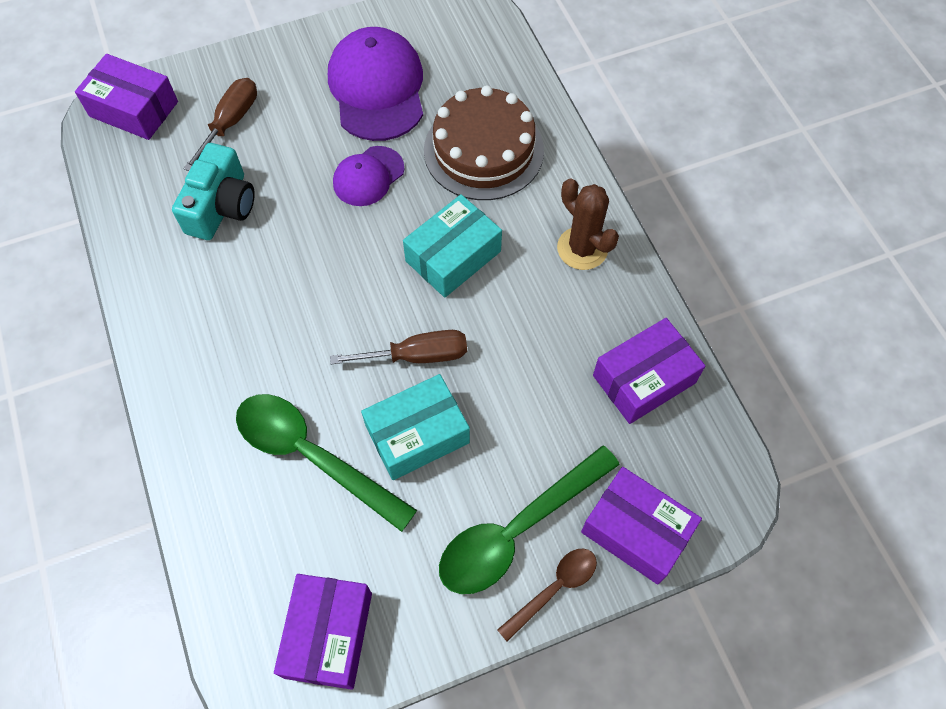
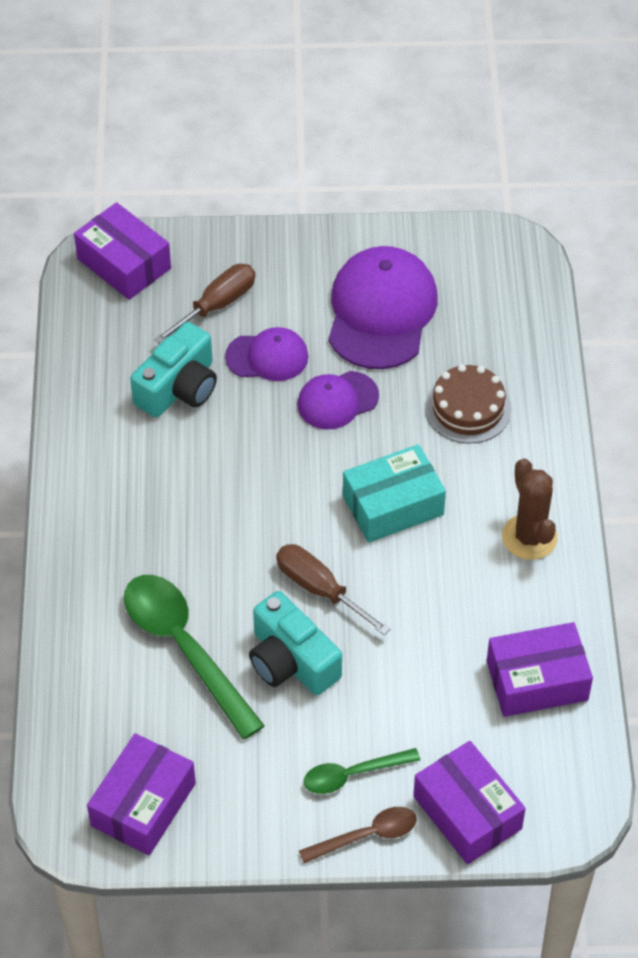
camera: 20 degrees right, 10 degrees down
(292, 155) = (267, 357): none -> purple cap
(417, 355) = (319, 589): brown screwdriver -> brown screwdriver turned 150 degrees counterclockwise
(417, 434) = (291, 661): turquoise box -> turquoise camera
(483, 150) = (468, 408): brown cake -> brown cake, size x0.65
(516, 530) = (352, 774): green spoon -> green spoon, size x0.55

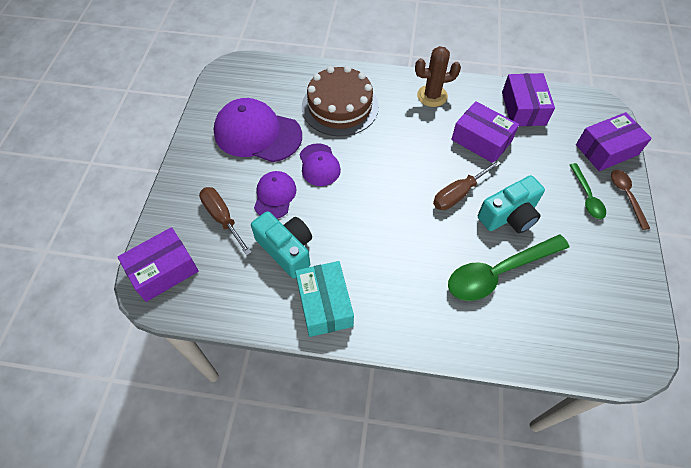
camera: 80 degrees left, 5 degrees up
(143, 804) = (617, 311): purple box -> purple box (481, 140)
(393, 505) = (402, 150): turquoise box -> turquoise box (324, 304)
(468, 408) = (340, 106): brown cake -> brown cake, size x1.54

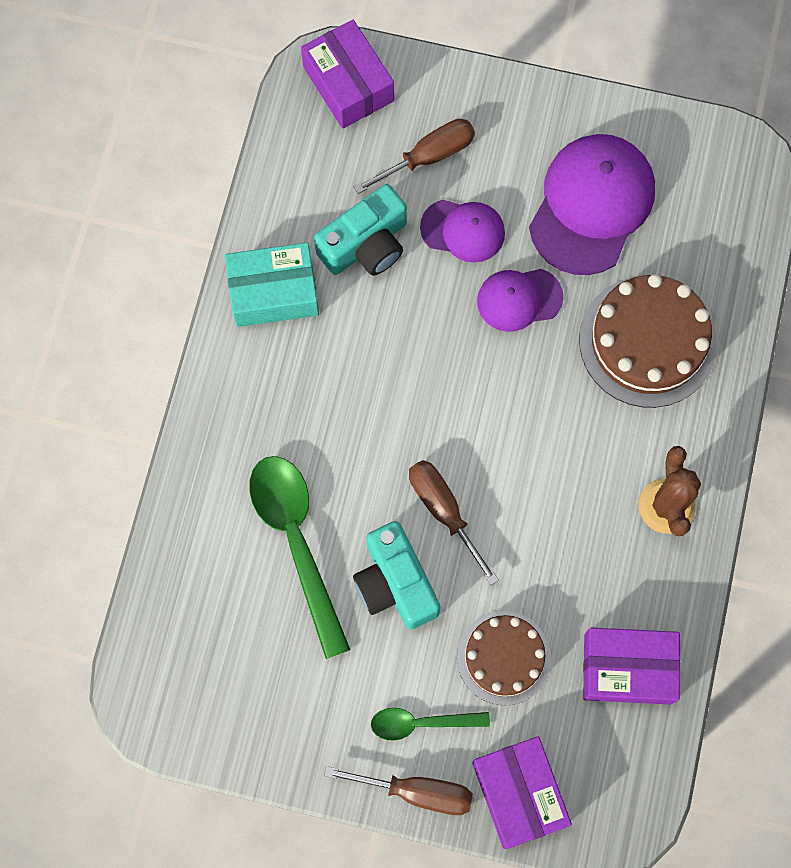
camera: 95 degrees right, 15 degrees up
(481, 140) = (555, 573): purple box -> none
(536, 160) = (503, 658): none -> brown cake
(626, 196) = (417, 792): brown spoon -> brown screwdriver

